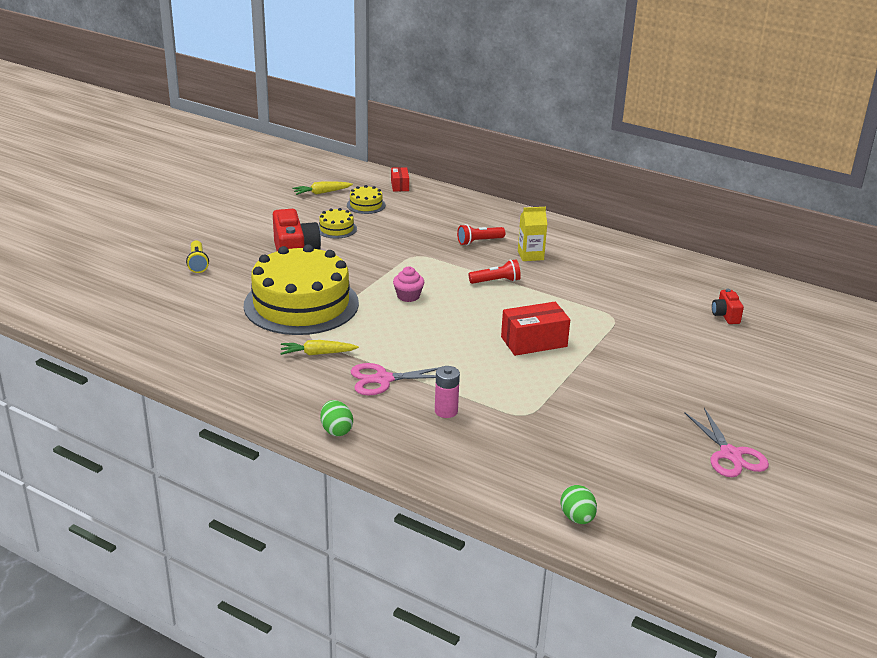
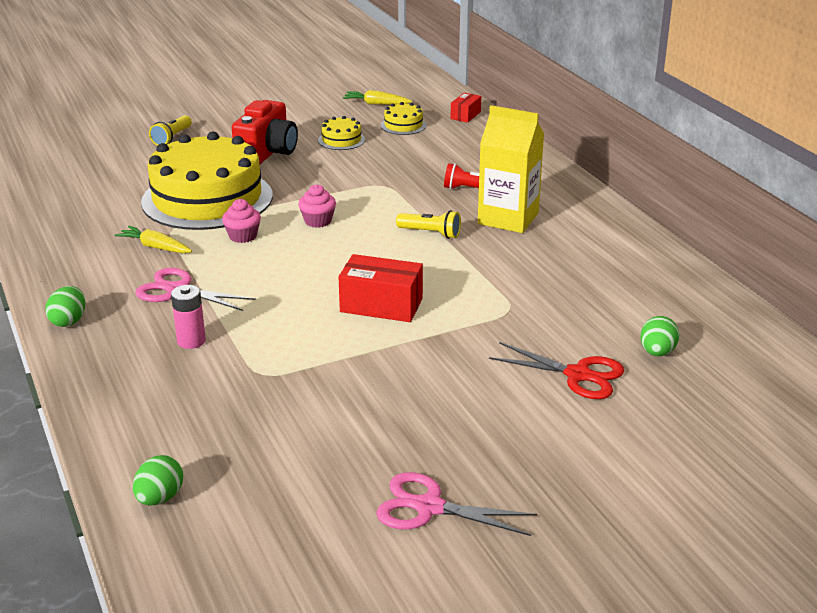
camera: 35 degrees right, 0 degrees up
(371, 324) = (243, 236): none -> pink cupcake
(496, 281) = (430, 233): red flashlight -> yellow flashlight
(530, 255) = (508, 218): yellow carton -> yellow carton, size x1.70
(703, 345) = (578, 375): none -> red scissors
(725, 316) = (657, 352): red camera -> green egg
(730, 455) = (429, 507): pink scissors -> pink scissors turned 90 degrees clockwise

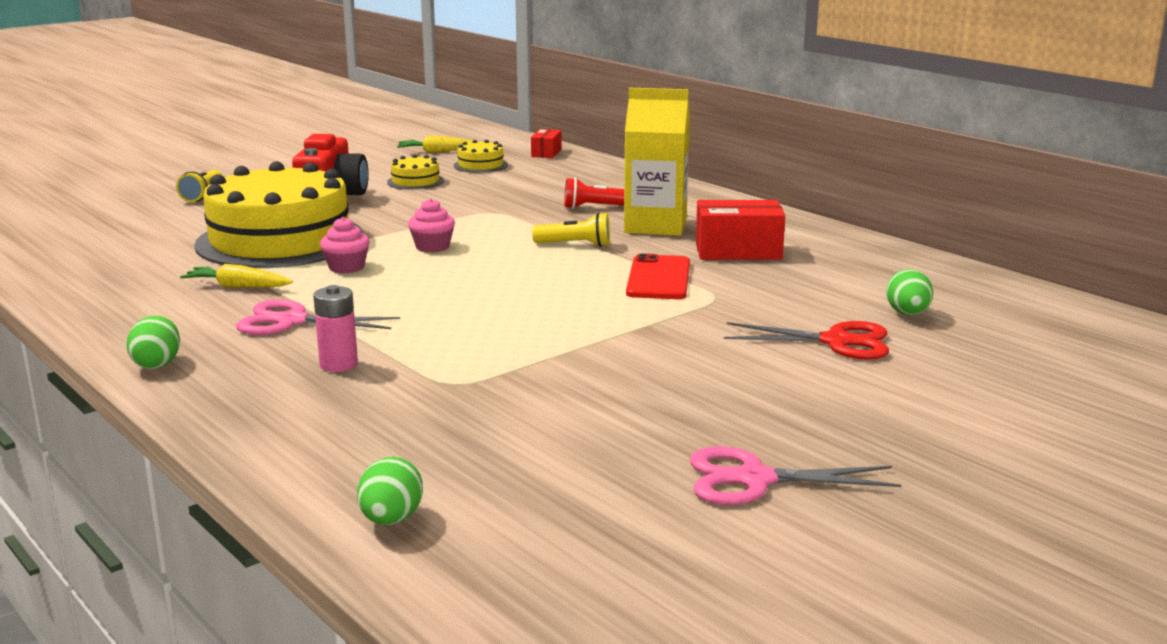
camera: 15 degrees left, 10 degrees down
(381, 305) = (560, 308): red box -> red box (738, 251)
(476, 282) = (659, 278): none -> red phone

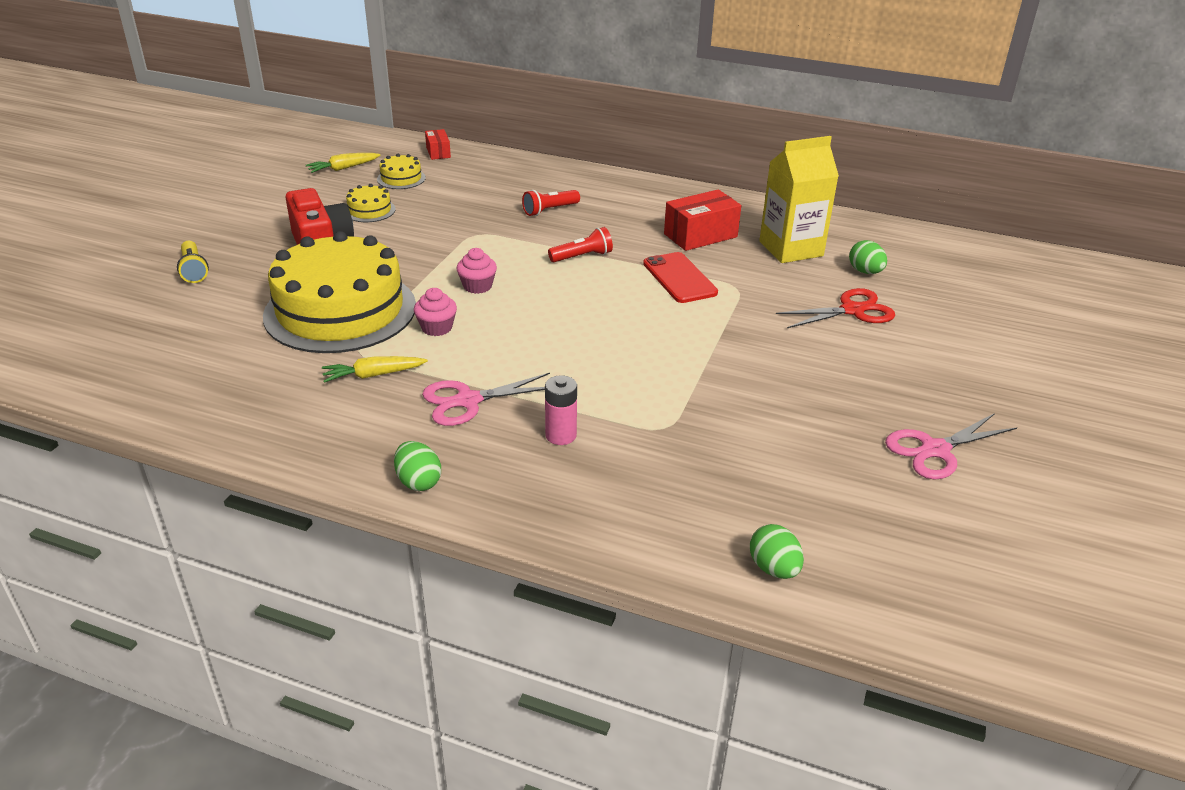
camera: 30 degrees left, 15 degrees up
(575, 245) = (582, 256): yellow flashlight -> red flashlight
(655, 226) = (615, 221): yellow carton -> yellow carton (791, 249)

